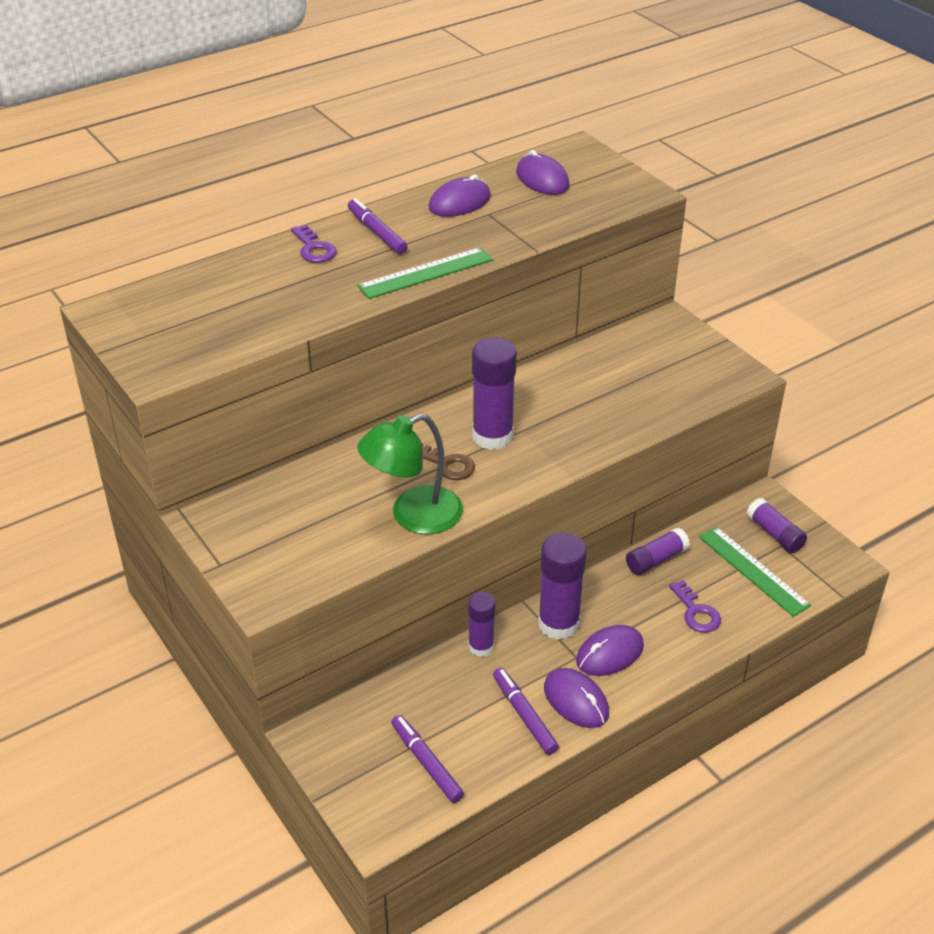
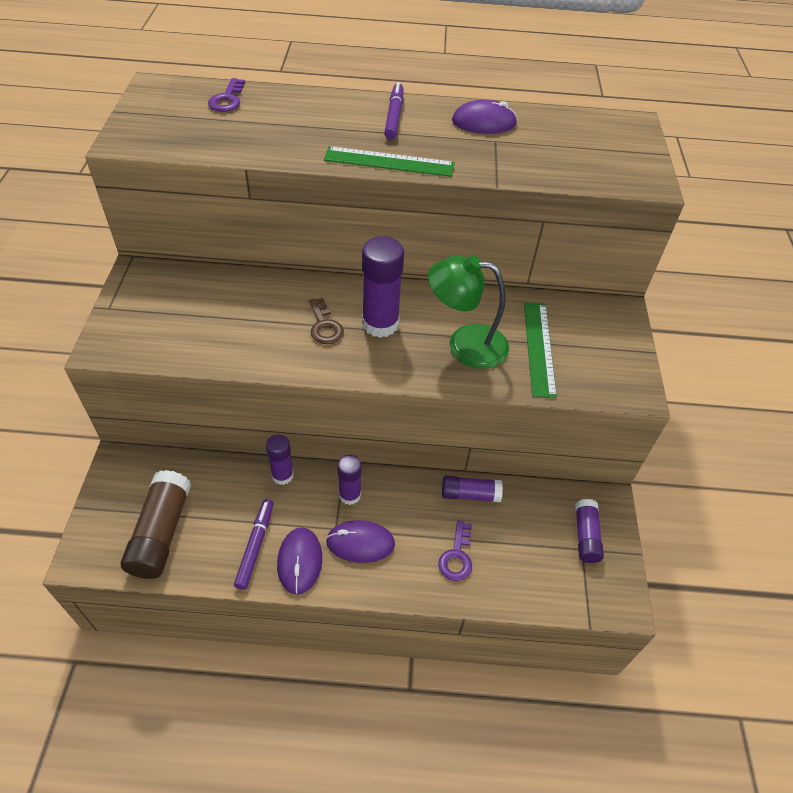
camera: 35 degrees right, 10 degrees up
(314, 248) = (336, 108): purple key -> purple key (227, 99)
(413, 516) = (258, 350): green lamp -> green lamp (465, 344)
(426, 763) = (161, 533): purple marker -> brown glue stick
(542, 179) = (572, 134): purple mouse -> none
(558, 624) = (350, 495): purple glue stick -> purple glue stick, size x0.61
(753, 570) = (537, 554): green ruler -> green ruler (539, 348)

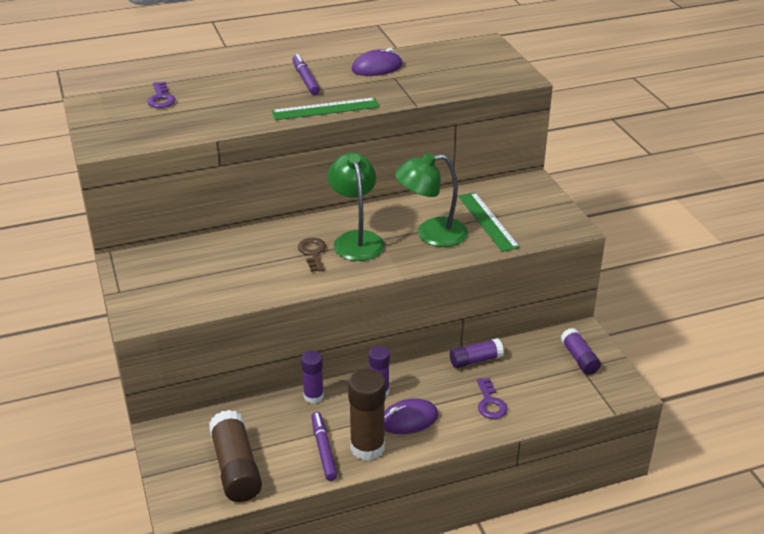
camera: 20 degrees left, 15 degrees down
(299, 561) = (367, 447): purple mouse -> brown glue stick
(324, 326) = (313, 253): brown key -> brown key turned 150 degrees counterclockwise
(380, 324) = (356, 239): purple glue stick -> green lamp

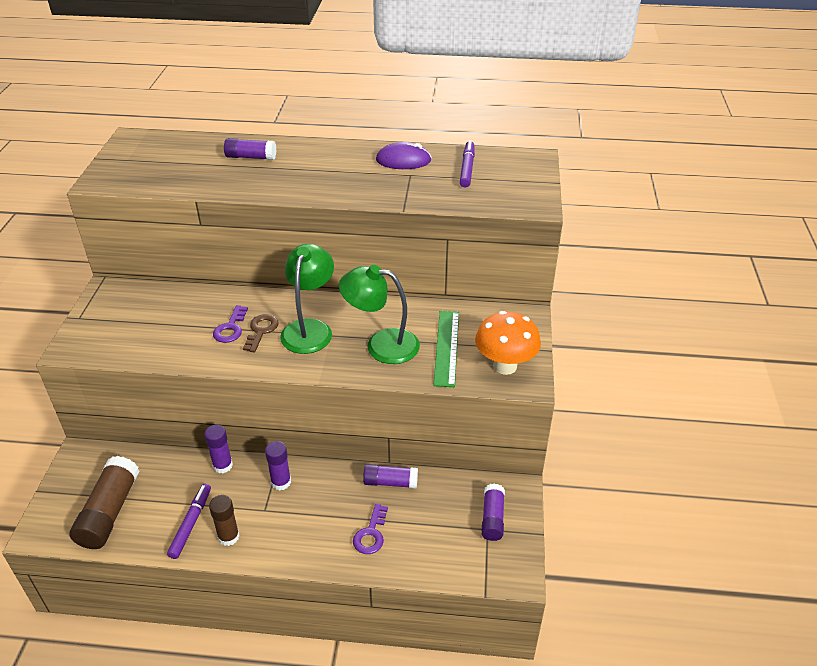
camera: 25 degrees right, 5 degrees up
(161, 98) = (190, 147): purple key -> purple key (230, 328)
(232, 94) = (251, 157): none -> purple glue stick
(305, 79) = (327, 157): purple marker -> purple marker (467, 168)
(325, 109) = (316, 193): green ruler -> none
(367, 447) = (228, 537): brown glue stick -> brown glue stick, size x0.61
(408, 419) = (285, 522): purple mouse -> none
(546, 221) = (505, 366): none -> orange mushroom

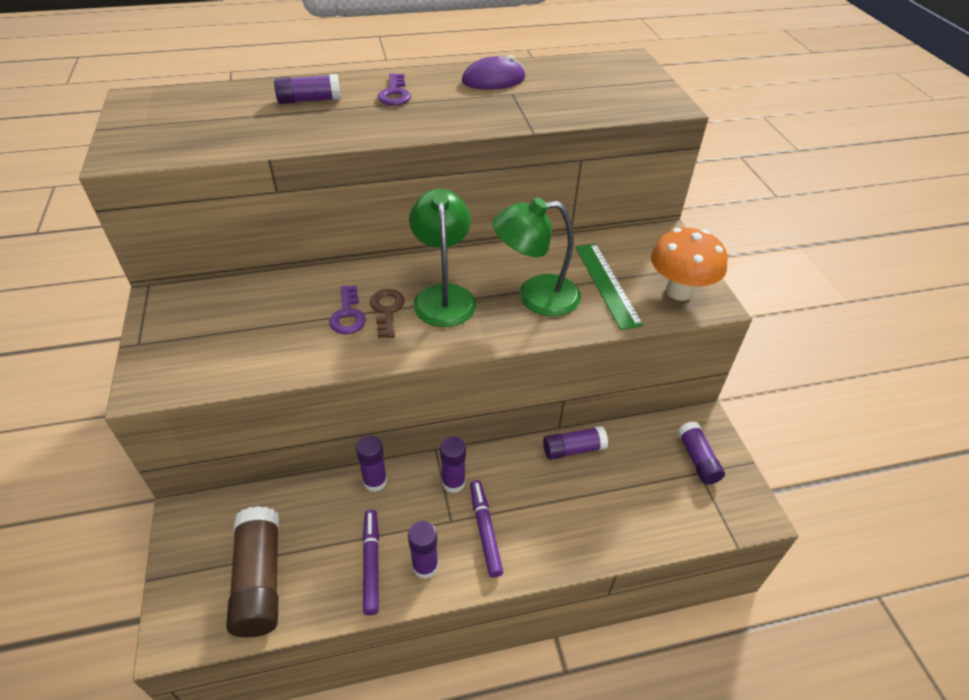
camera: 20 degrees left, 5 degrees up
(228, 537) = (425, 566): brown glue stick -> purple glue stick
(371, 534) = (584, 514): purple key -> purple key (395, 94)
(467, 168) = (569, 78): purple marker -> purple marker (485, 530)

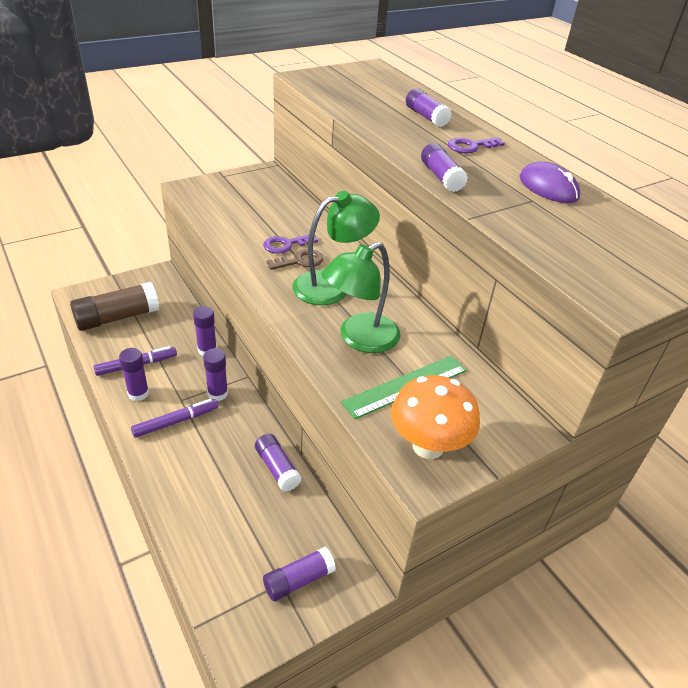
camera: 70 degrees right, 5 degrees down
(451, 126) = (441, 177): none -> purple glue stick
(535, 296) = (359, 339): green lamp -> green lamp turned 105 degrees counterclockwise

